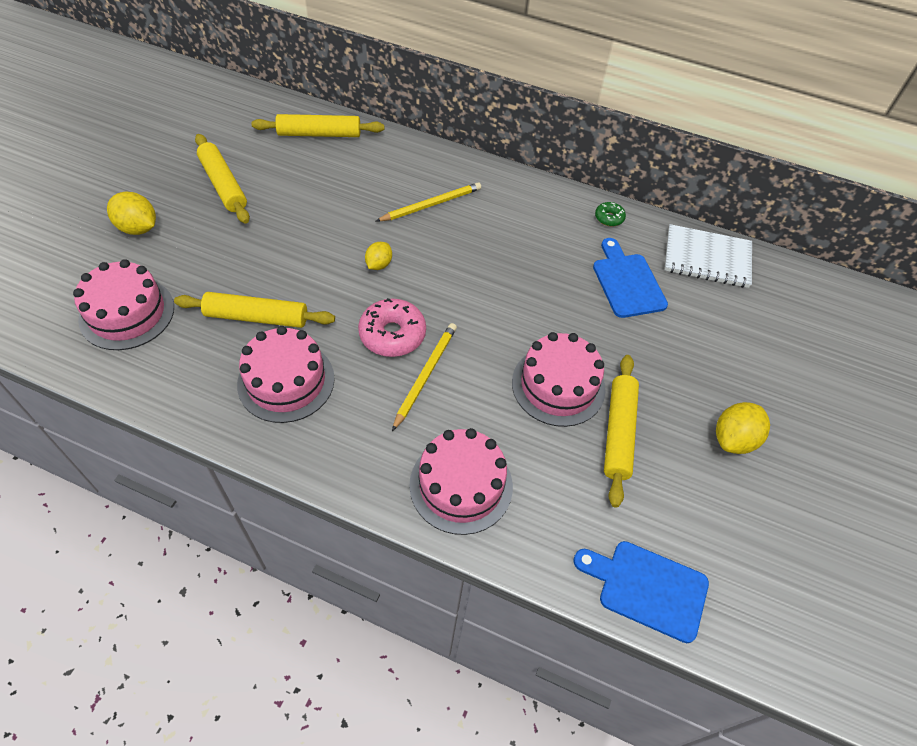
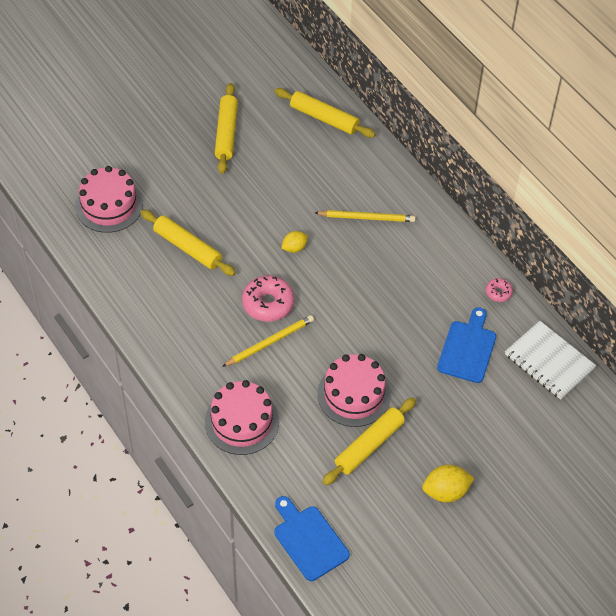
camera: 35 degrees right, 0 degrees up
(138, 228) = (149, 143): yellow lemon -> none
(286, 381) = (179, 301): pink cake -> none
(609, 218) = (498, 292): green donut -> pink donut

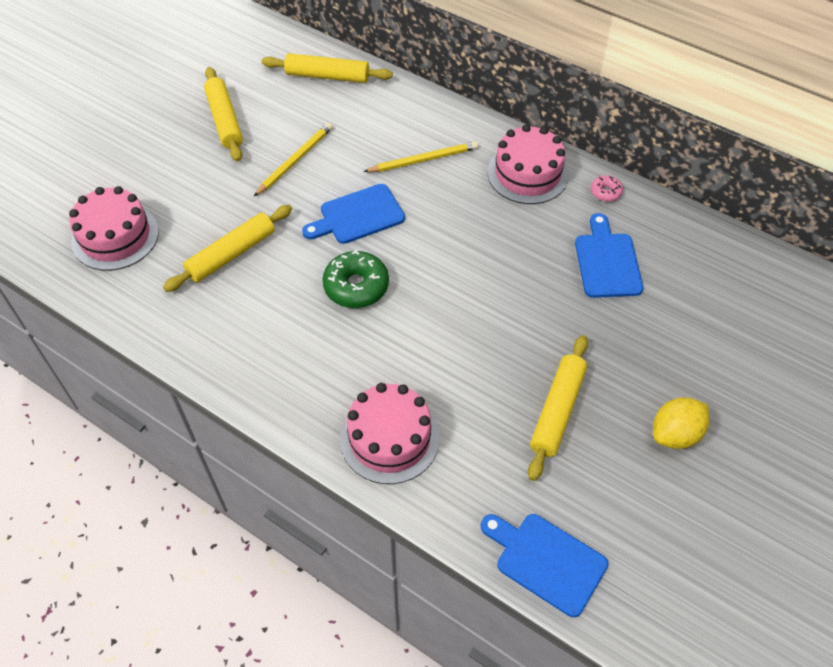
camera: 20 degrees left, 0 degrees up
(187, 247) = (231, 254): yellow rolling pin -> yellow rolling pin turned 60 degrees counterclockwise
(268, 303) = (356, 286): pink donut -> green donut
(269, 342) = (379, 330): yellow pencil -> yellow pencil (295, 161)
(294, 248) = (358, 216): yellow lemon -> blue cutting board
(354, 394) = (508, 357): pink cake -> pink cake (527, 173)
(549, 362) = (700, 246): white notebook -> none

